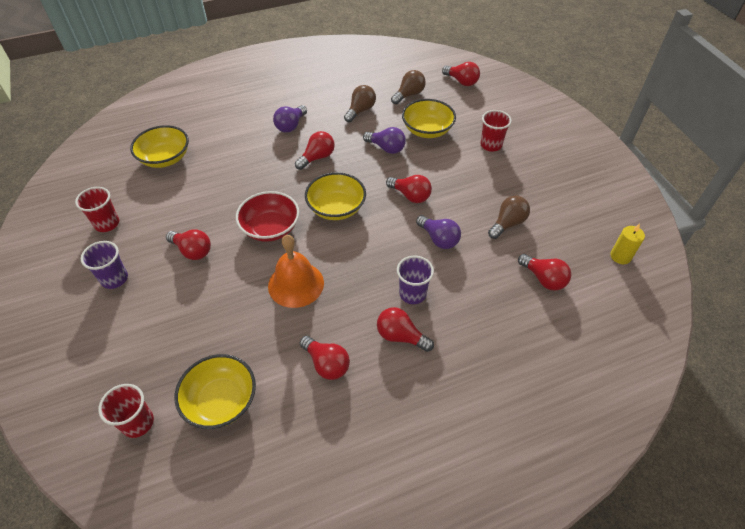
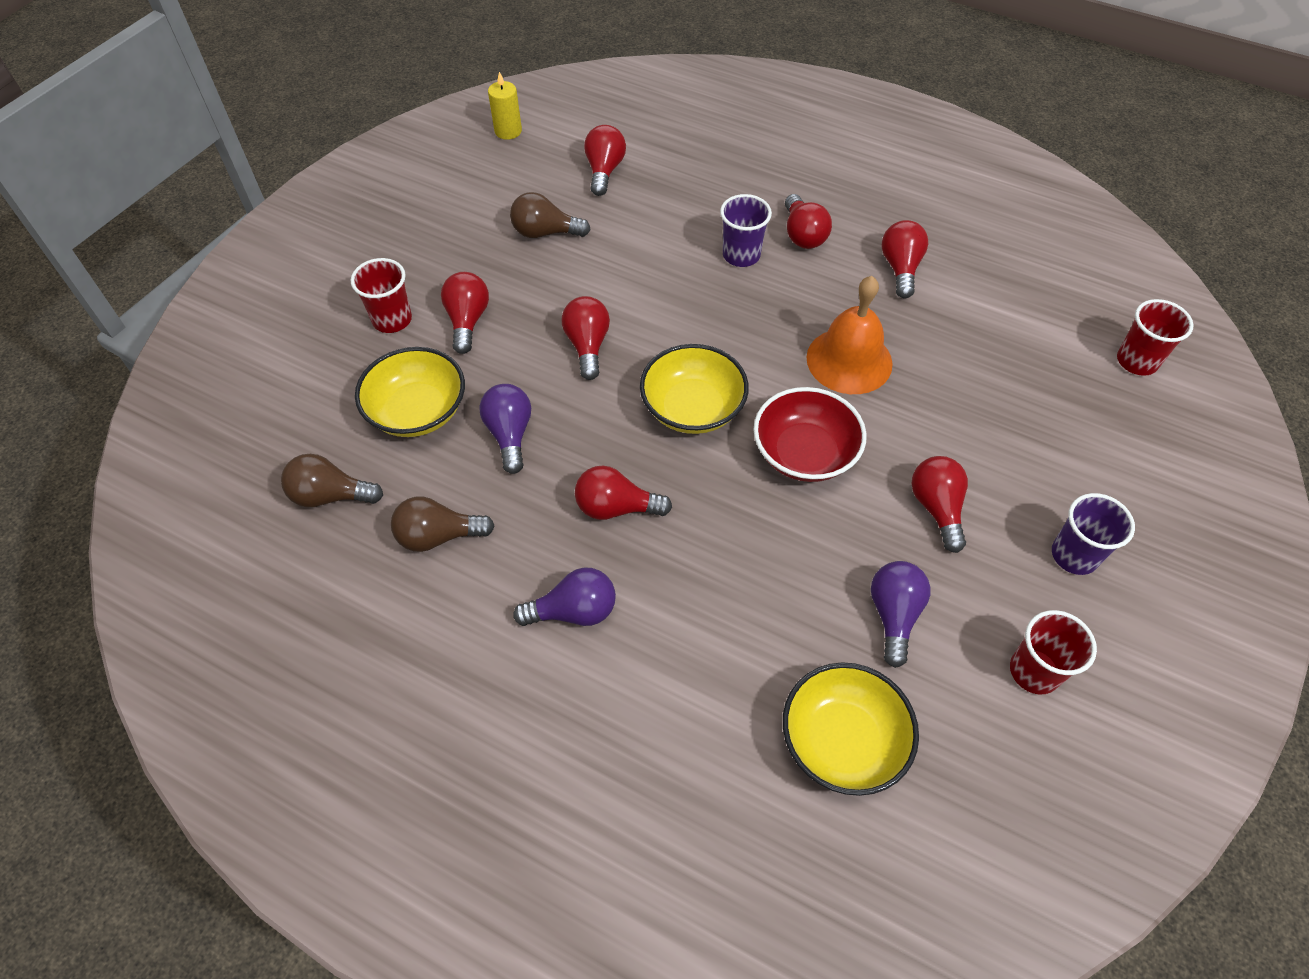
camera: 130 degrees left, 5 degrees up
(221, 401) = (1035, 317): yellow bowl -> none
(438, 239) = (636, 277): purple light bulb -> purple light bulb (894, 615)
(461, 81) = (227, 444): red light bulb -> red light bulb (467, 320)

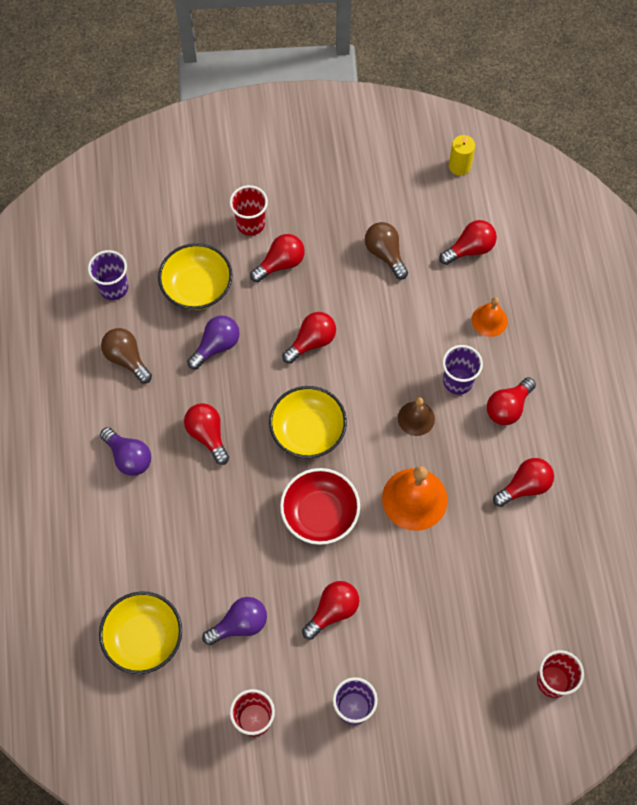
camera: 55 degrees right, 10 degrees up
(330, 495) = (113, 288): brown light bulb -> purple cup
(695, 198) = (489, 320): none -> orange bell
(755, 309) = (416, 418): none -> brown bell

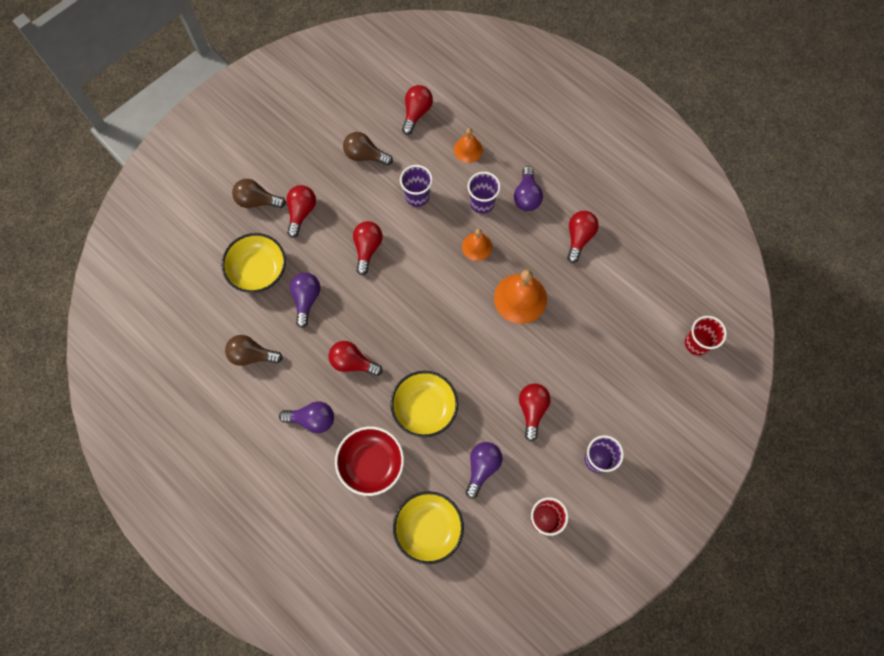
camera: 40 degrees left, 5 degrees up
(113, 288) = (199, 314): purple cup -> purple cup (417, 196)
(250, 224) = (257, 201): red cup -> brown light bulb
(308, 431) = (416, 308): yellow bowl -> yellow bowl (424, 408)
(320, 514) = (470, 355): red bowl -> red bowl (371, 464)
(416, 418) = (477, 246): brown bell -> orange bell
(459, 166) = (363, 63): yellow candle -> none
(508, 407) = (527, 196): red light bulb -> purple light bulb

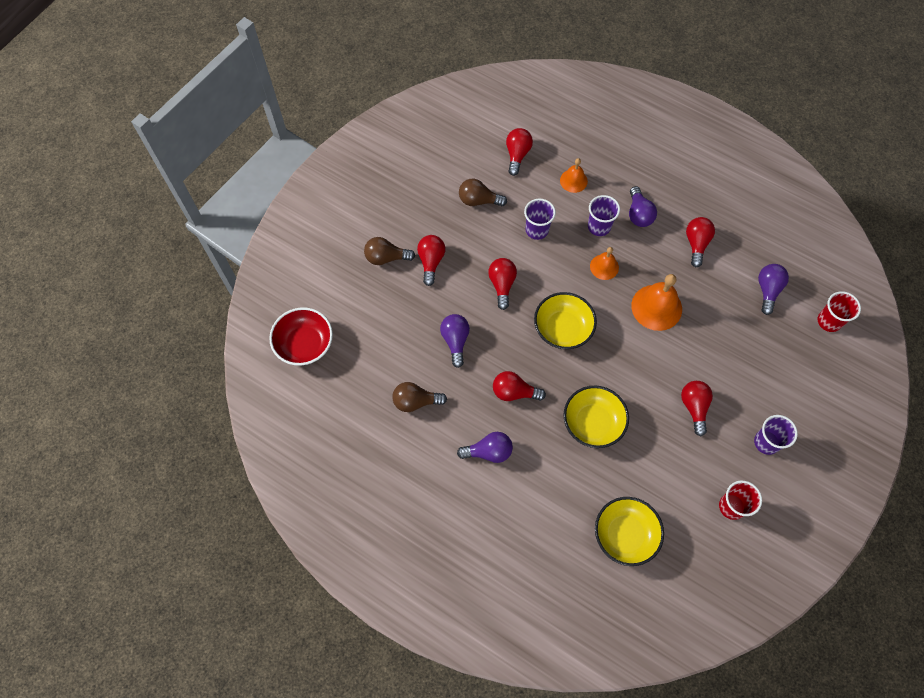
camera: 10 degrees left, 5 degrees down
(258, 270) = (402, 321): yellow bowl -> yellow bowl (563, 328)
(371, 464) = (555, 483): red bowl -> red bowl (304, 344)
(482, 467) = (661, 469): purple light bulb -> purple light bulb (768, 290)

